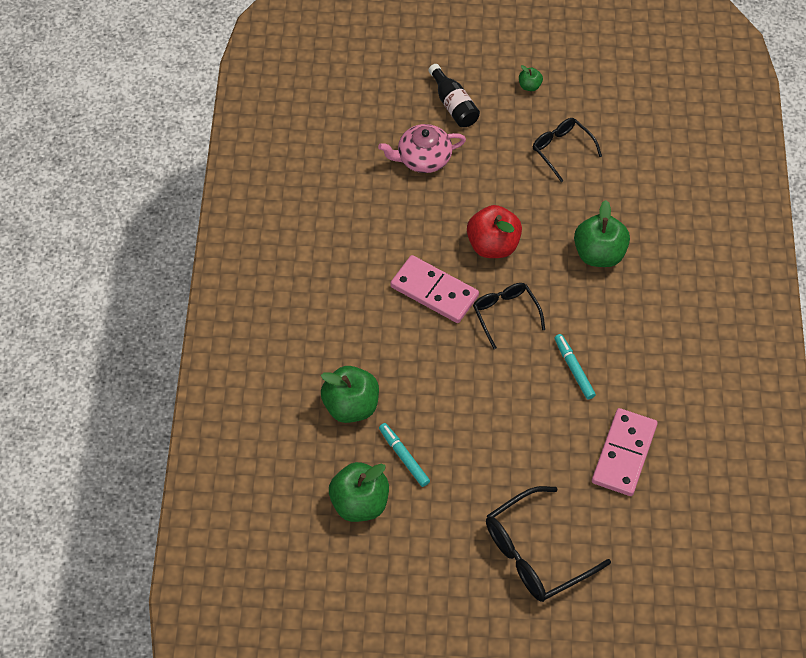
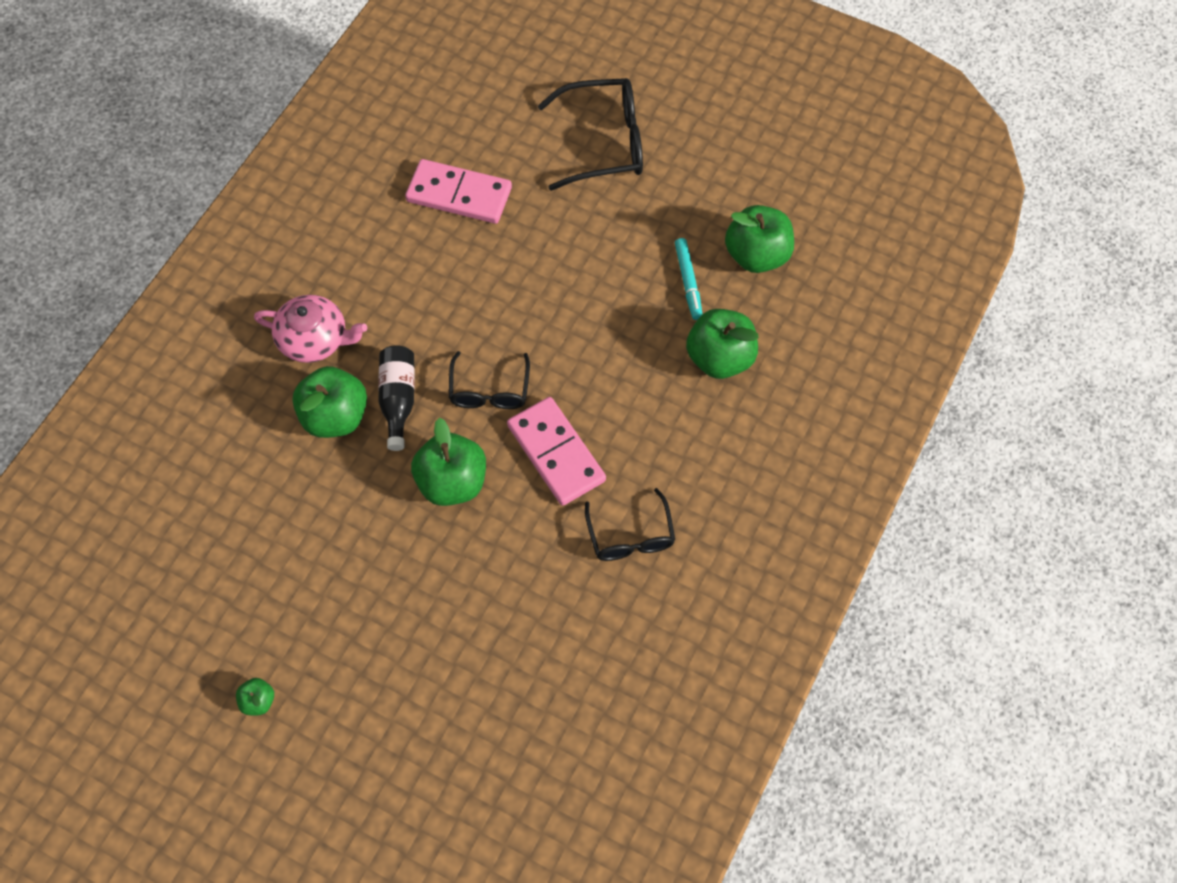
camera: 155 degrees left, 5 degrees up
(423, 158) = (468, 648): pink teapot -> pink teapot (314, 339)
(453, 105) = (379, 717): black bottle -> black bottle (398, 399)
(493, 245) = (452, 482): red apple -> green apple
(561, 150) = (283, 579): black glasses -> black glasses (630, 536)
(574, 369) = (453, 298): turquoise marker -> none
(623, 454) = (459, 195): pink domino -> pink domino turned 60 degrees clockwise

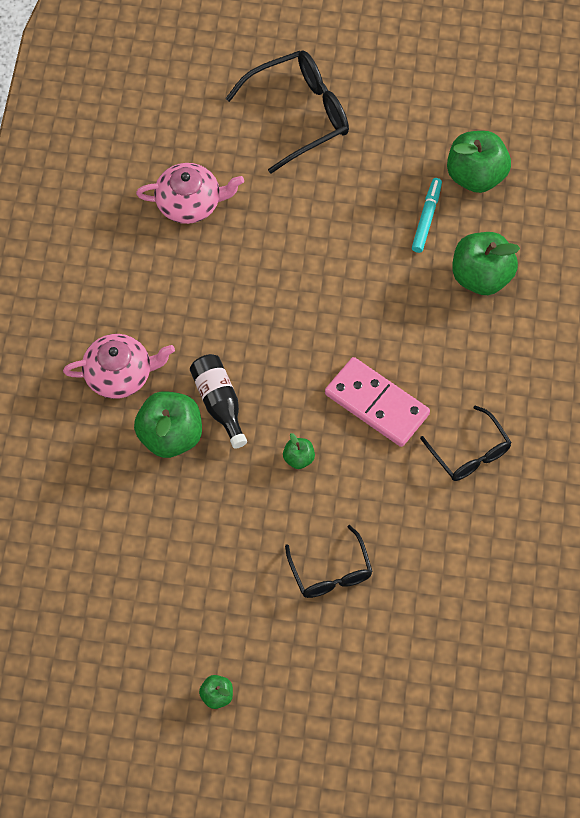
camera: 20 degrees left, 0 degrees up
(452, 482) = (298, 458): green apple -> green apple, size x0.47
(459, 195) = (190, 203): pink domino -> pink teapot
(489, 390) = (295, 369): black glasses -> black glasses (331, 572)
(688, 282) = (426, 218): turquoise marker -> turquoise marker turned 135 degrees counterclockwise

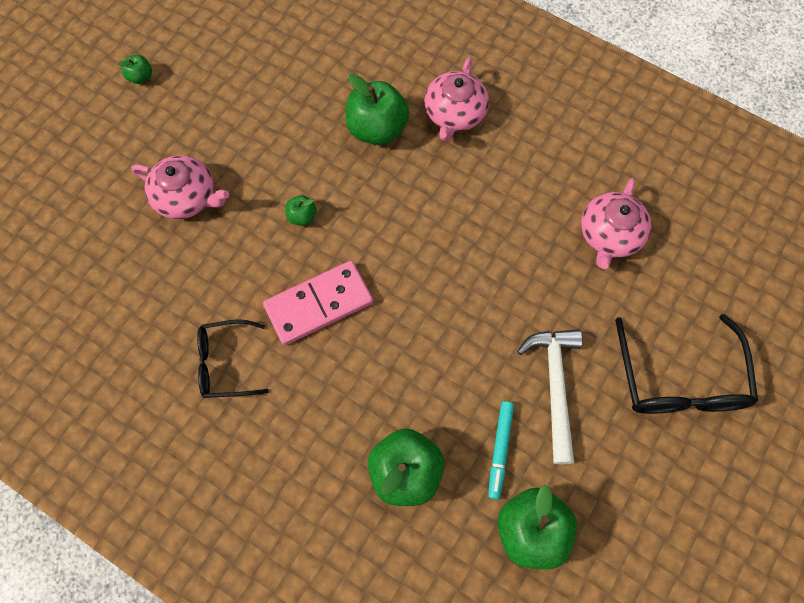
camera: 115 degrees right, 5 degrees up
(219, 403) = (388, 177): black bottle -> none
(331, 572) = (186, 197): black glasses -> pink teapot
(352, 198) = (554, 386): none -> white hammer
(426, 218) = (500, 450): turquoise marker -> turquoise marker turned 60 degrees clockwise

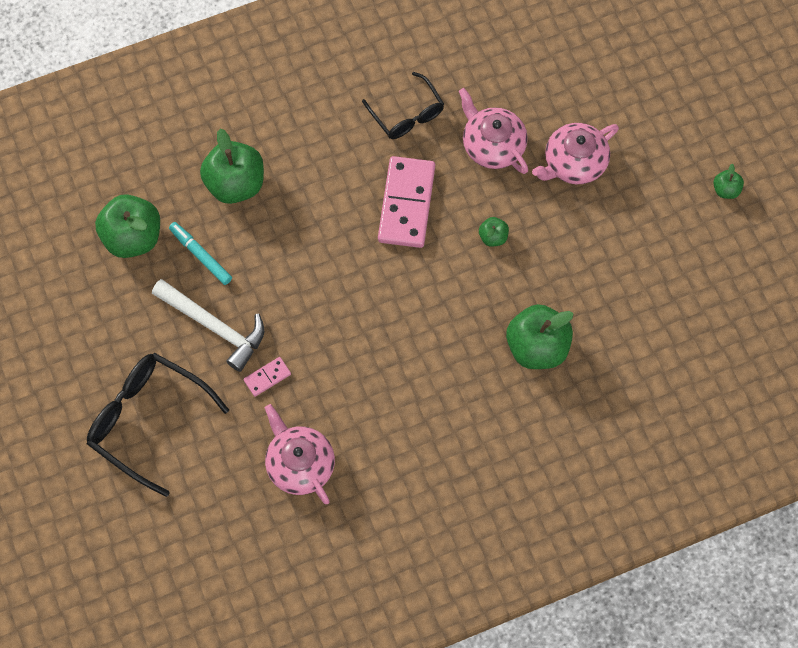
camera: 125 degrees right, 0 degrees up
(225, 363) = (407, 114): black glasses -> black glasses turned 120 degrees clockwise
(454, 114) = (507, 422): pink teapot -> pink teapot (492, 145)
(562, 310) = (267, 377): none -> pink domino

